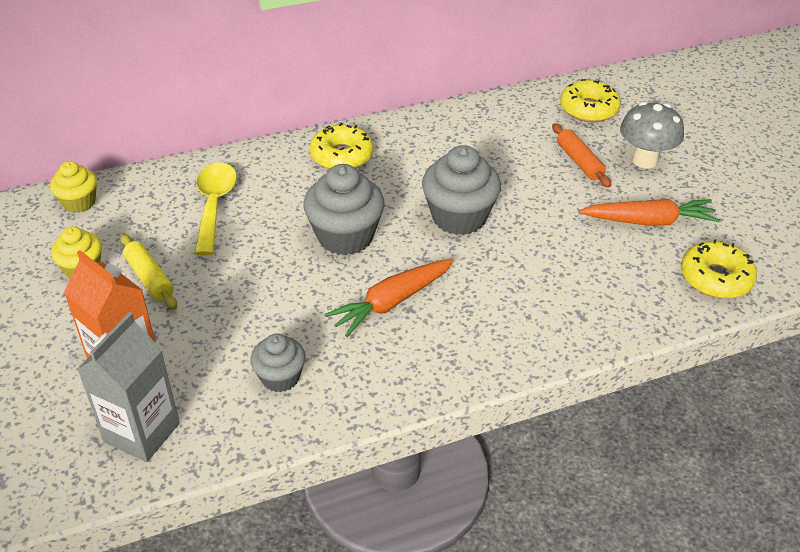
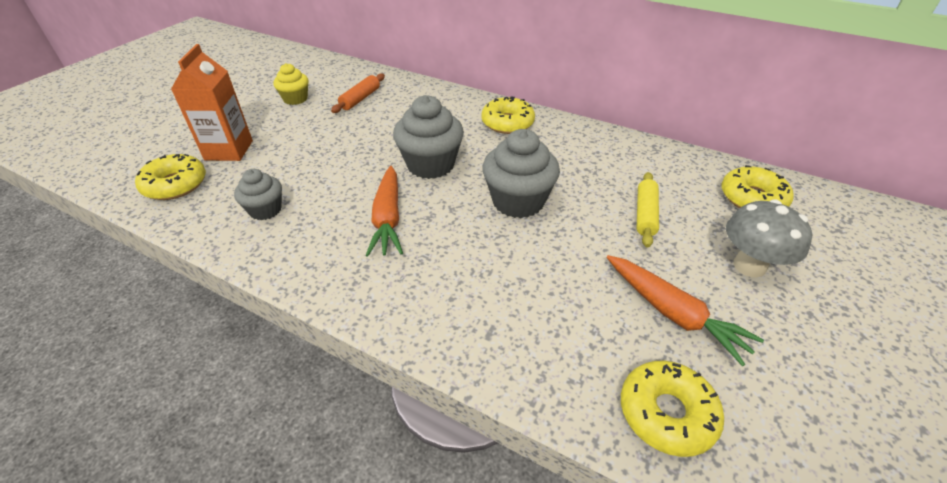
camera: 50 degrees right, 0 degrees up
(79, 202) = (347, 72): yellow cupcake -> none
(142, 432) = (175, 185): grey carton -> yellow donut
(149, 278) = (310, 120): yellow rolling pin -> yellow rolling pin (645, 214)
(214, 205) = (398, 107): yellow spoon -> none
(391, 302) = (388, 218): orange carrot -> orange carrot turned 105 degrees counterclockwise
(579, 162) = (679, 228): orange rolling pin -> orange rolling pin (360, 99)

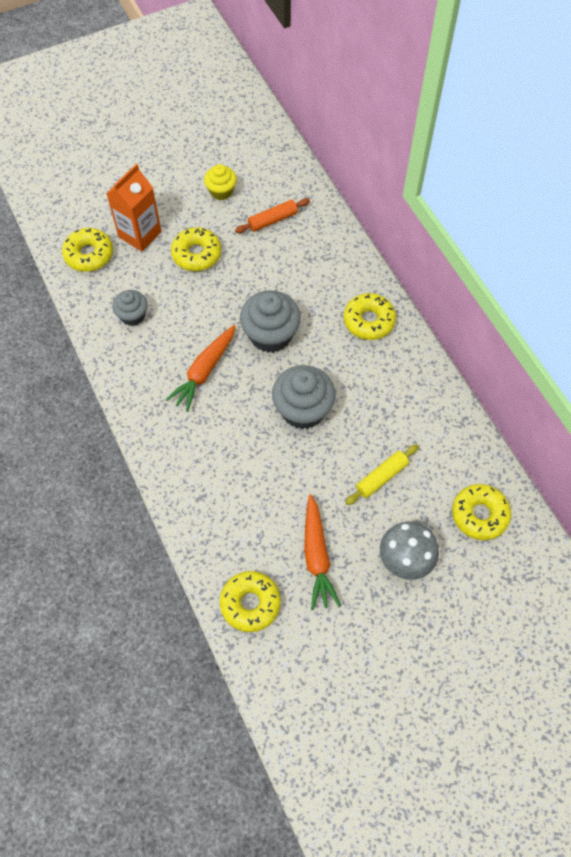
camera: 35 degrees right, 20 degrees up
(304, 142) = (196, 254): none -> yellow donut

